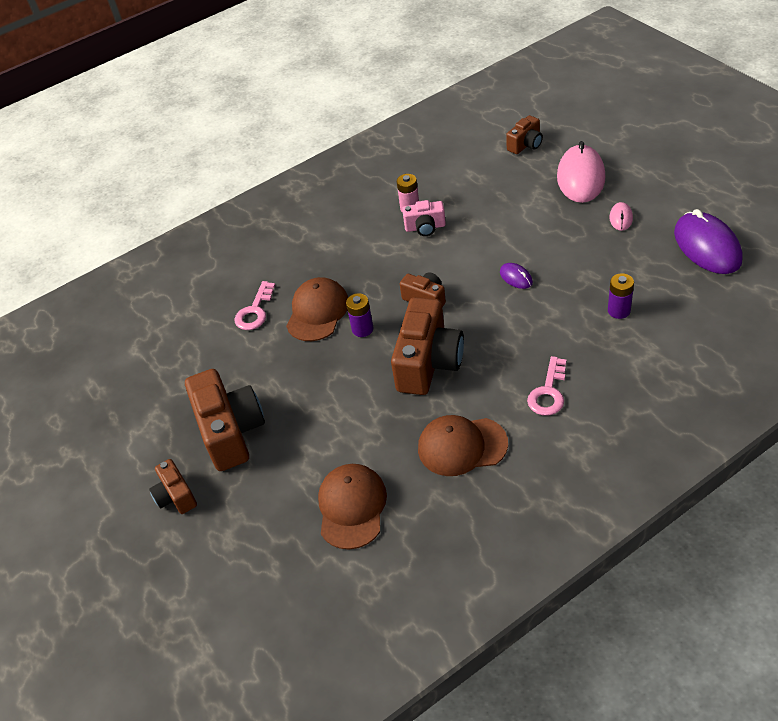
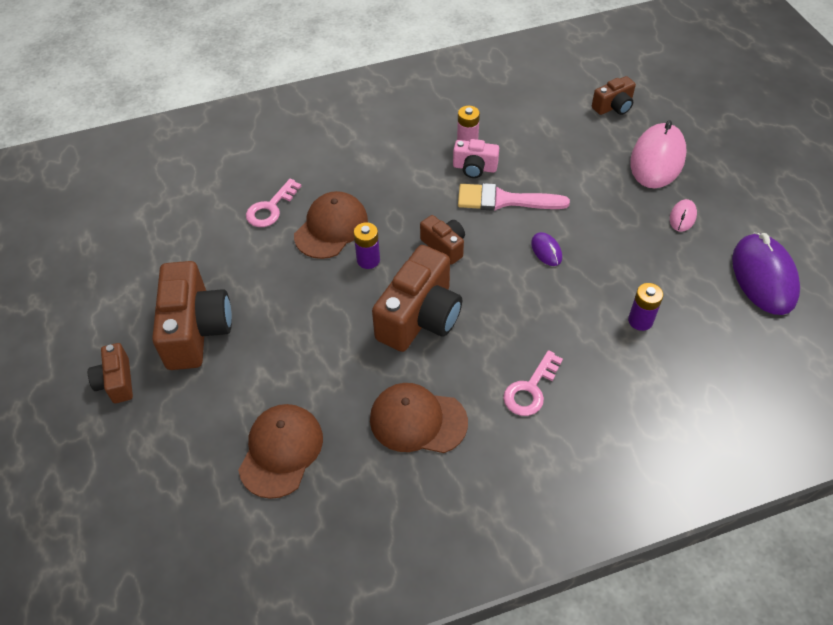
camera: 10 degrees right, 5 degrees up
(462, 247) = (504, 200): none -> pink brush

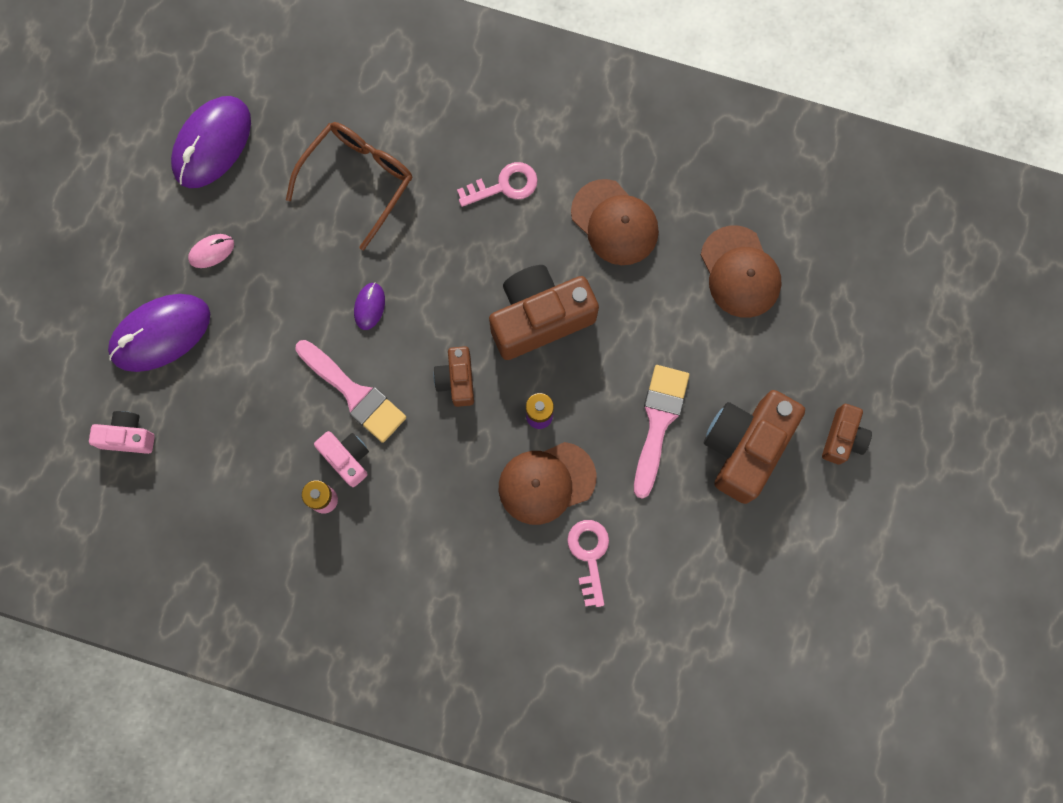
camera: 145 degrees left, 25 degrees up
(270, 208) = (589, 555): pink key -> pink key turned 75 degrees counterclockwise
(276, 306) = (658, 422): none -> pink brush
(281, 451) = (740, 272): brown cap -> brown cap turned 75 degrees counterclockwise
(613, 106) = (128, 436): brown camera -> pink camera
(640, 320) = (358, 180): purple battery -> brown glasses
(657, 159) = (160, 333): pink mouse -> purple mouse

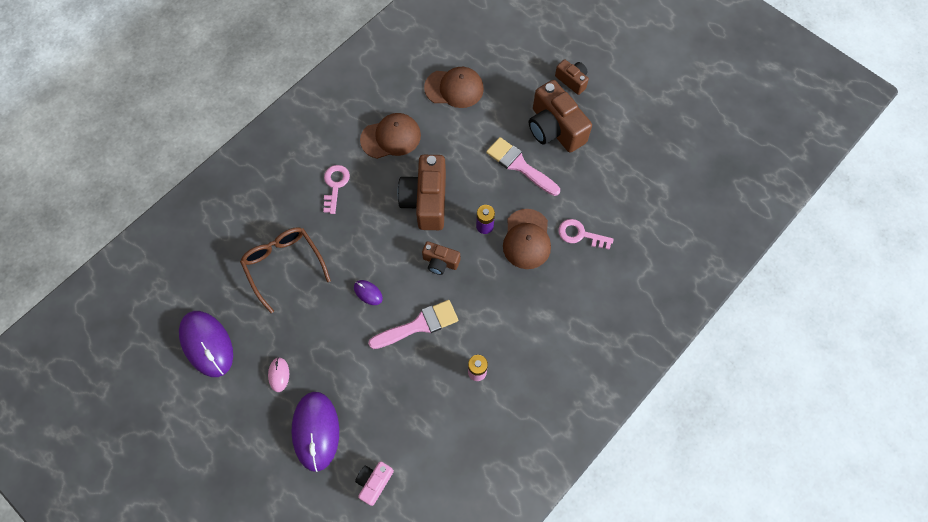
camera: 65 degrees left, 10 degrees down
(347, 458) = (457, 347): pink camera -> none

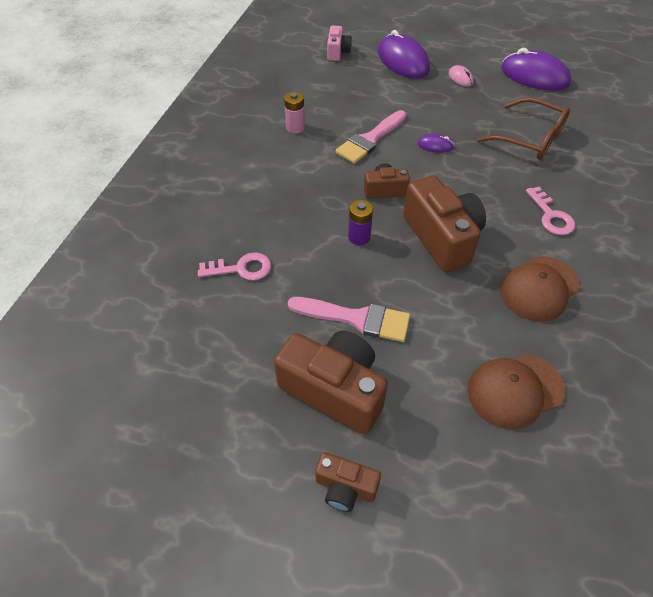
camera: 155 degrees right, 15 degrees down
(526, 239) = (303, 241): brown cap -> none

